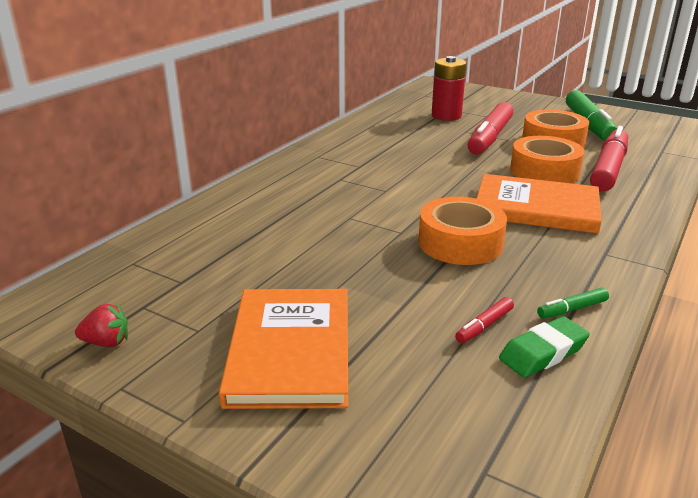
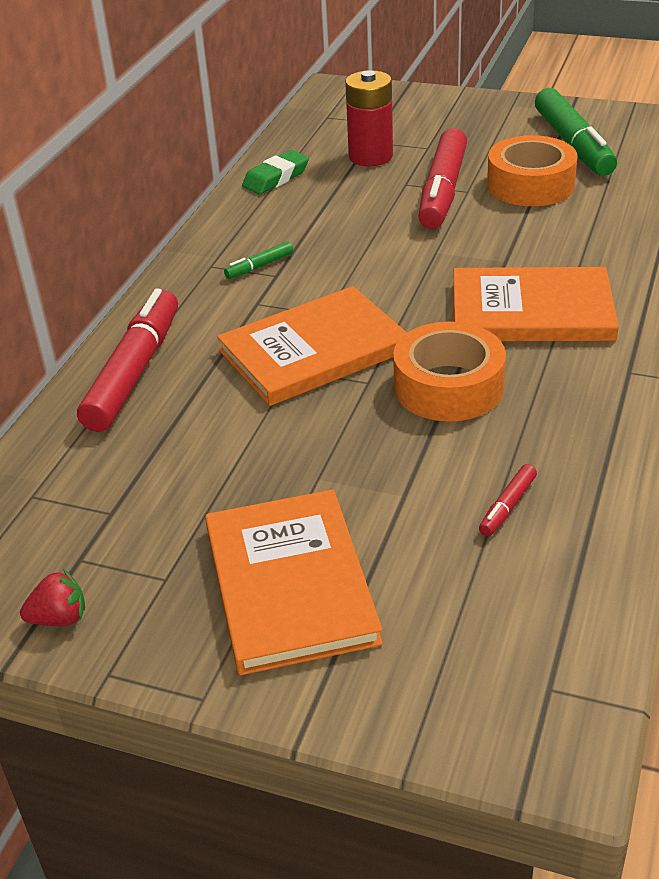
camera: 10 degrees left, 10 degrees up
(369, 209) = (314, 350): none -> orange book
(543, 353) = (582, 530): green eraser -> green eraser (276, 178)
(544, 171) = (530, 244): orange tape -> none
(572, 309) = (603, 463): green marker -> green marker (259, 266)
(608, 169) = (613, 226): red marker -> red marker (135, 372)

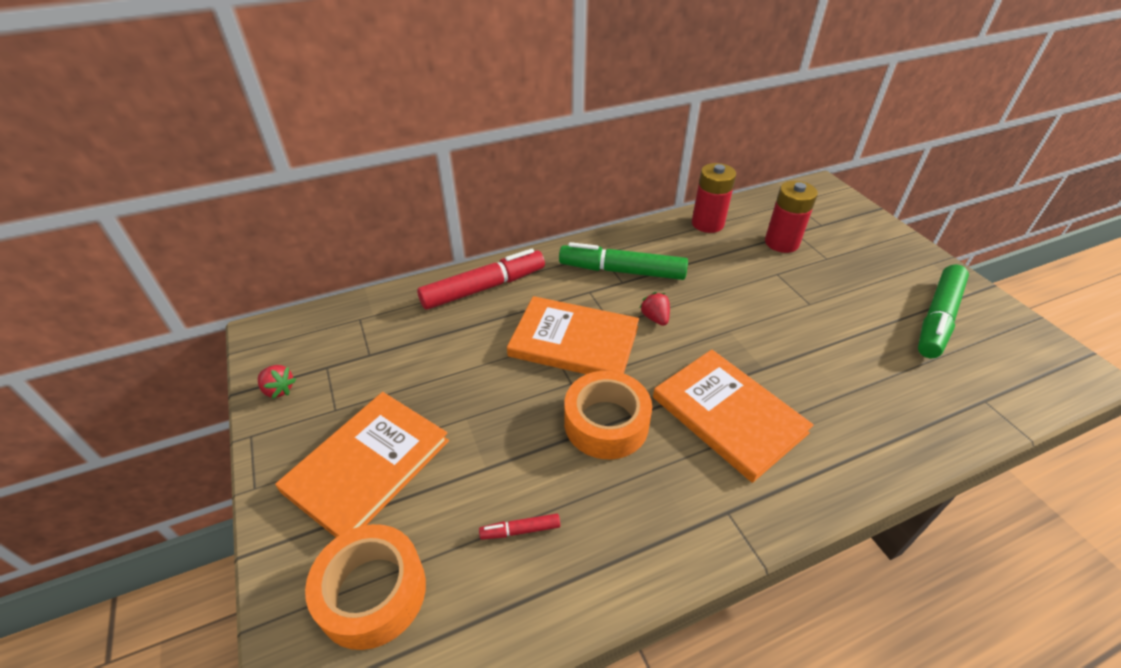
camera: 45 degrees right, 5 degrees up
(259, 266) = (622, 271): green marker -> green marker, size x2.34
(276, 178) = (707, 224): green eraser -> red battery
(357, 284) = (655, 318): none -> red strawberry
(442, 191) = (793, 293): red marker -> none
(530, 185) = (860, 327): orange tape -> orange tape (372, 592)

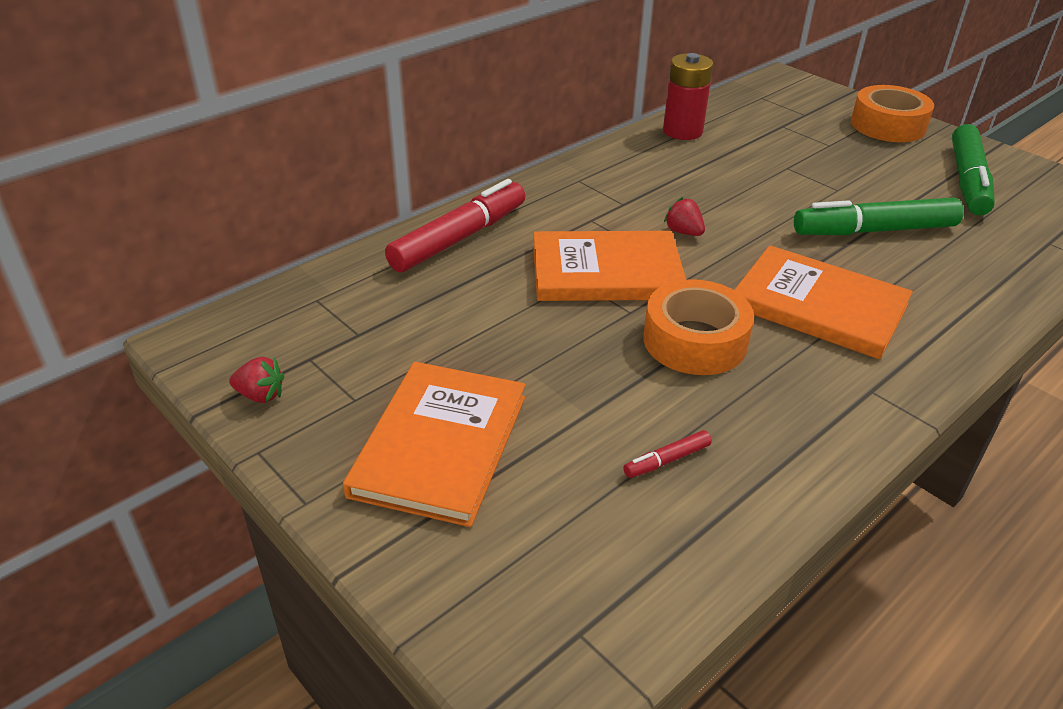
camera: 20 degrees left, 5 degrees down
(372, 592) = (536, 562): orange tape -> orange tape (887, 125)
(622, 271) = (615, 193): green marker -> green marker (874, 230)
(781, 243) = (774, 137): red battery -> none

